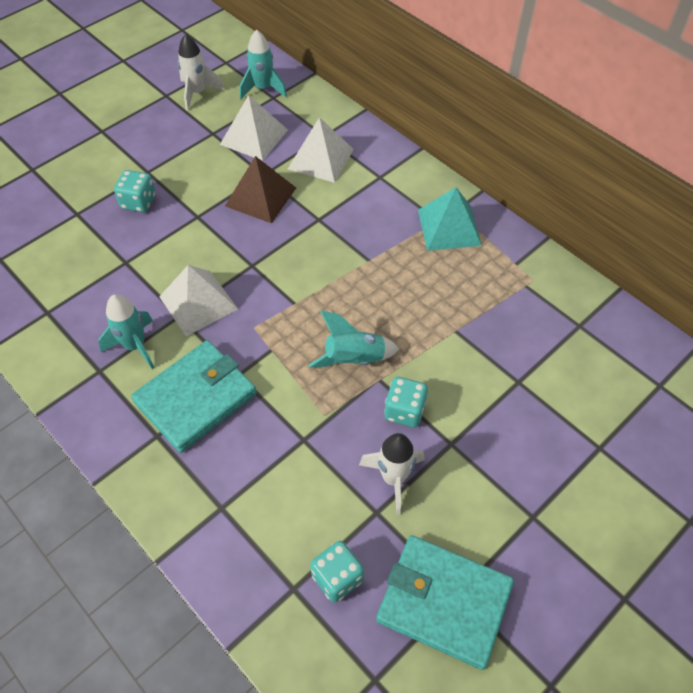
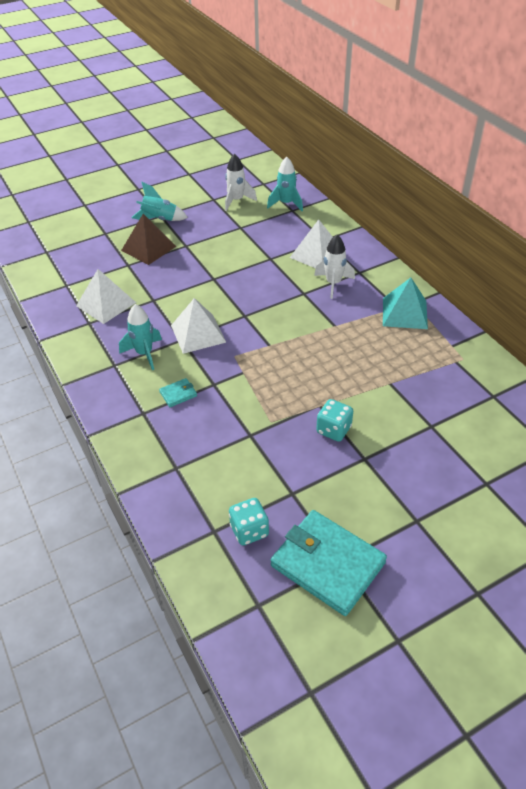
camera: 15 degrees right, 10 degrees down
(138, 202) = (174, 264): turquoise dice -> none
(195, 398) = (178, 394): turquoise wallet -> turquoise wallet, size x0.41
(253, 137) = (270, 233): white pyramid -> white pyramid (106, 304)
(261, 196) = (264, 272): brown pyramid -> brown pyramid (148, 248)
(354, 359) = (304, 389): turquoise rocket -> turquoise rocket (159, 219)
(393, 478) = (312, 473): white rocket -> white rocket (333, 284)

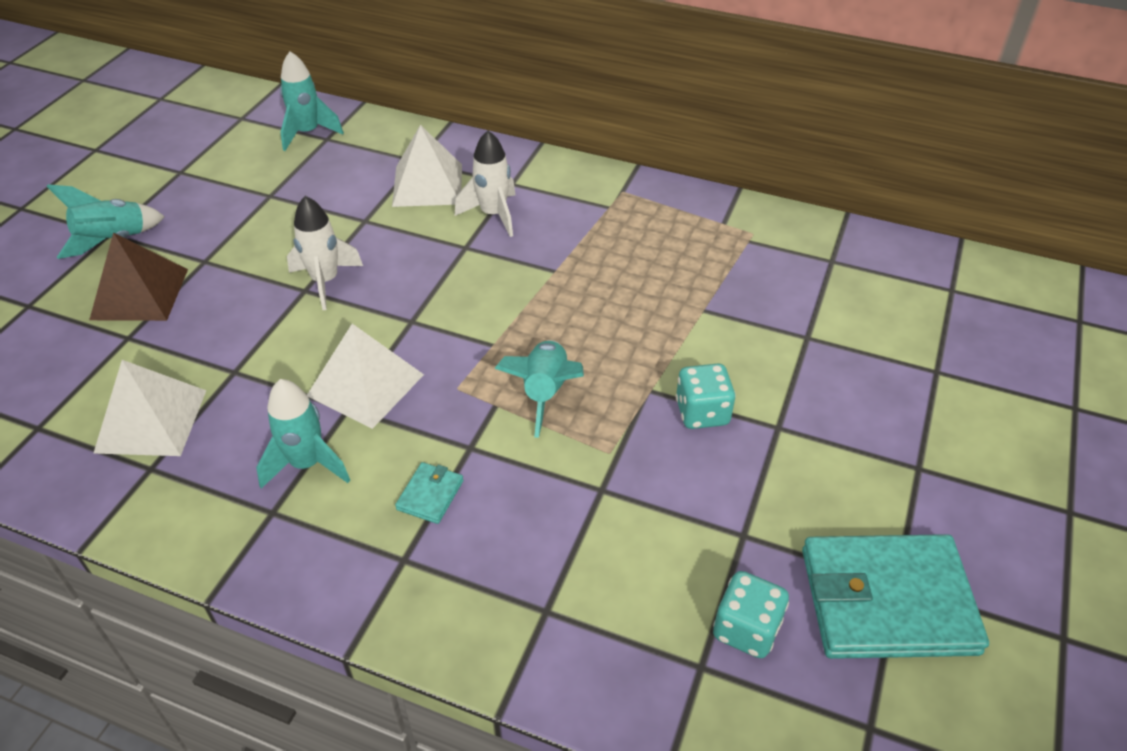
camera: 40 degrees left, 0 degrees up
(236, 200) = (222, 159): white rocket -> white rocket (325, 281)
(270, 379) = (545, 393): none -> turquoise rocket
(404, 313) = (625, 210): turquoise pyramid -> none

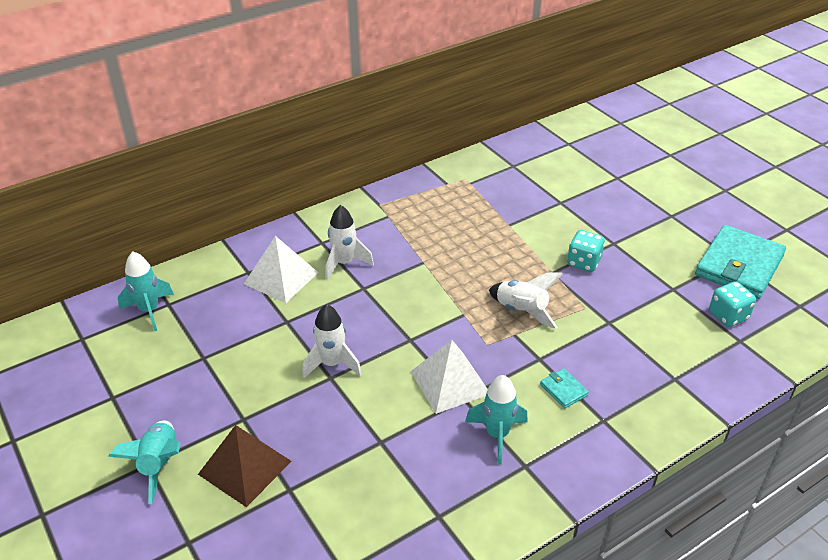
camera: 55 degrees left, 5 degrees down
(151, 421) = (392, 502): white pyramid -> none
(545, 393) = (522, 311): turquoise rocket -> white rocket

